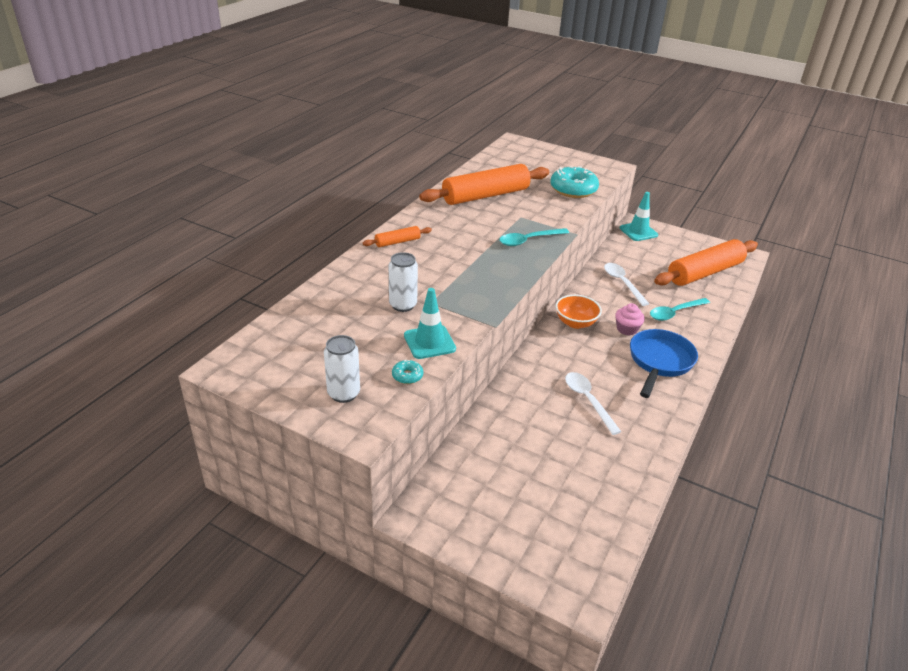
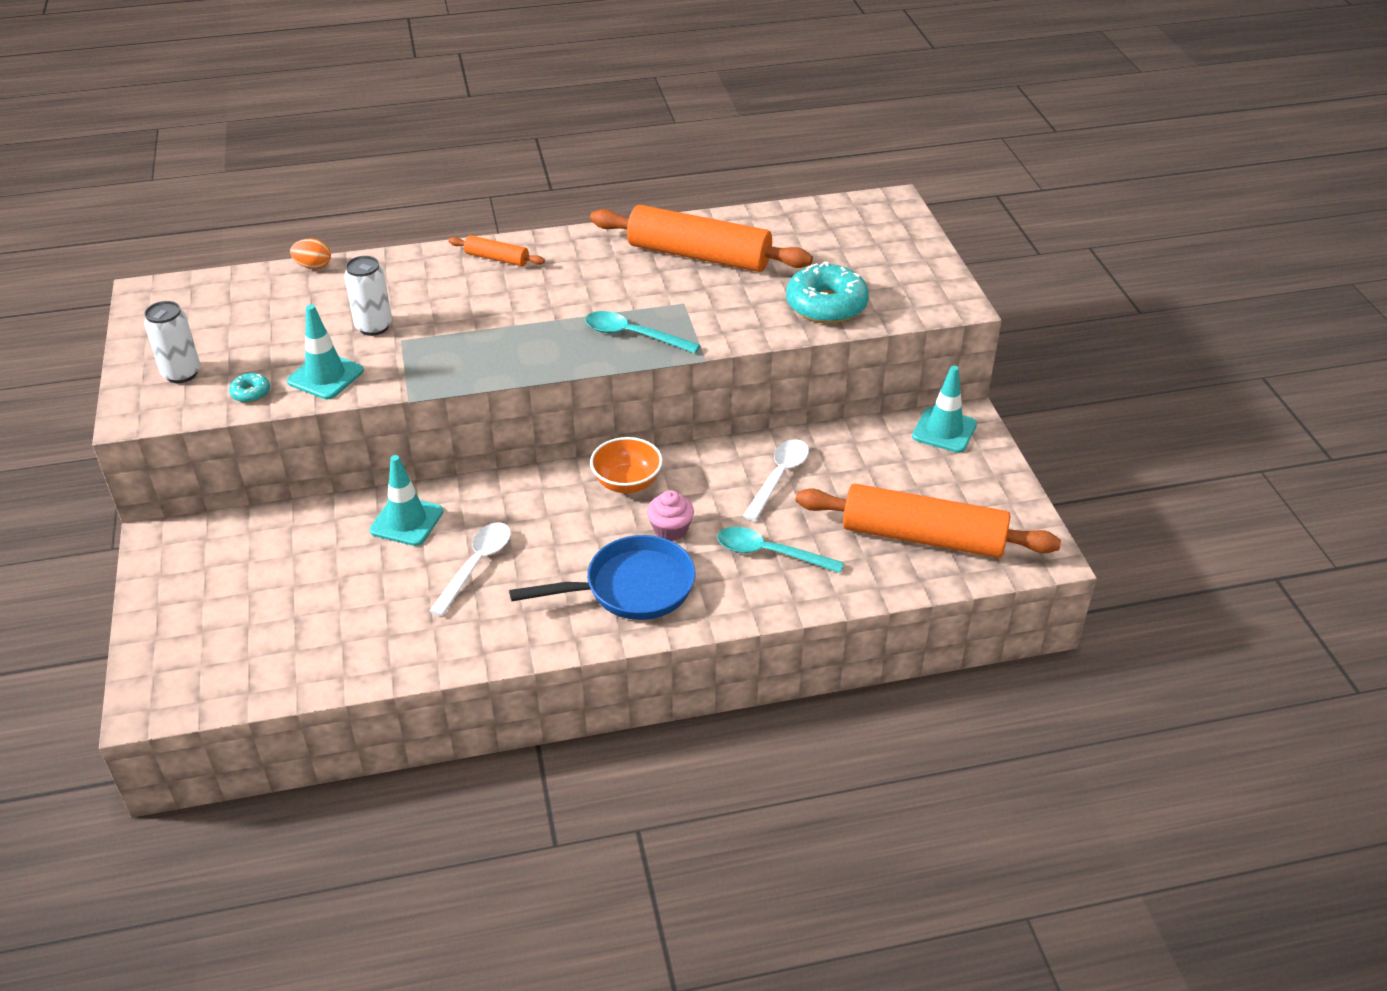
camera: 50 degrees right, 5 degrees up
(304, 297) = (313, 266): none -> orange egg
(521, 406) = (407, 521): none -> turquoise traffic cone

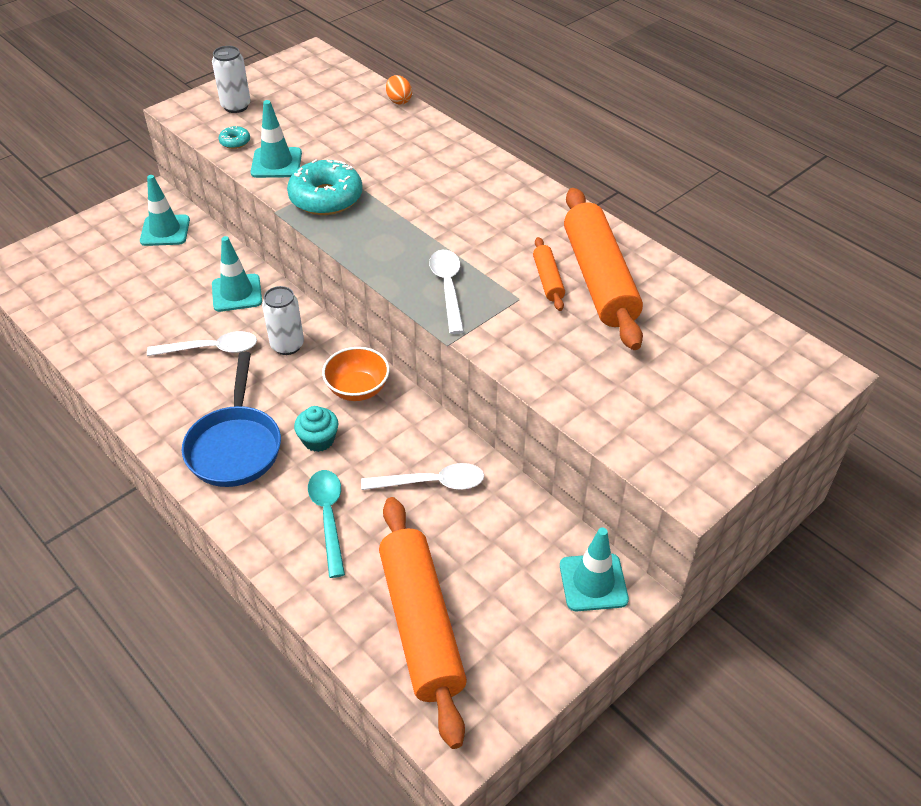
camera: 60 degrees right, 5 degrees up
(237, 546) = (165, 231): none -> turquoise traffic cone
(373, 326) = (350, 157): white can -> white can (287, 345)
(497, 258) = (487, 175): orange rolling pin -> orange rolling pin (548, 280)
(631, 588) = (235, 446): blue pan -> blue pan turned 45 degrees clockwise
(633, 335) = (448, 288): turquoise spoon -> white spoon
(670, 529) = (318, 440): pink cupcake -> turquoise cupcake
(826, 305) = (599, 390): turquoise donut -> turquoise donut (326, 198)

